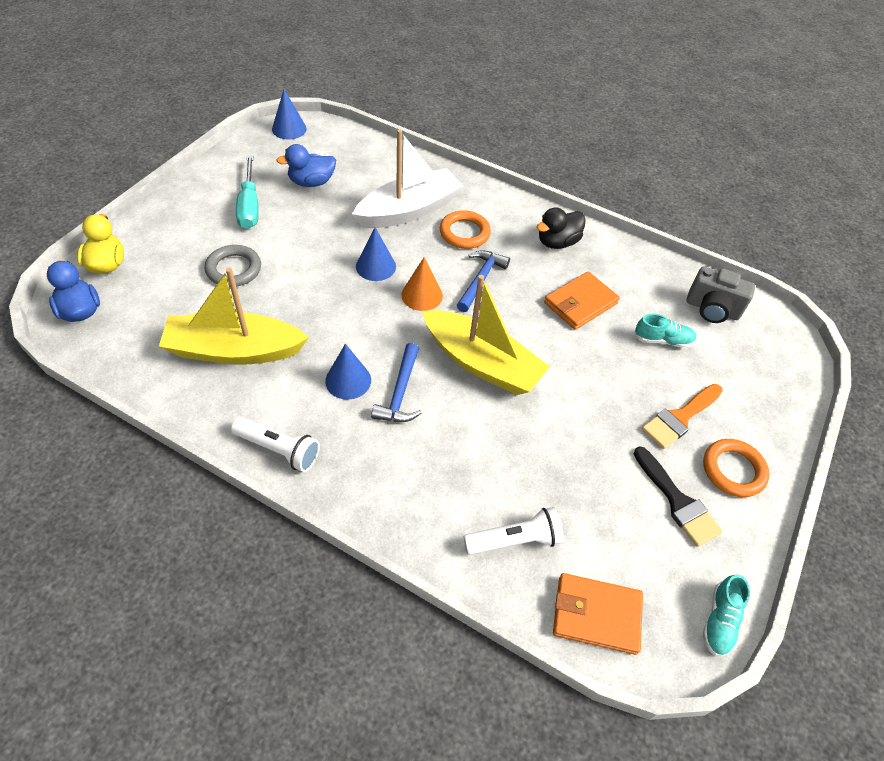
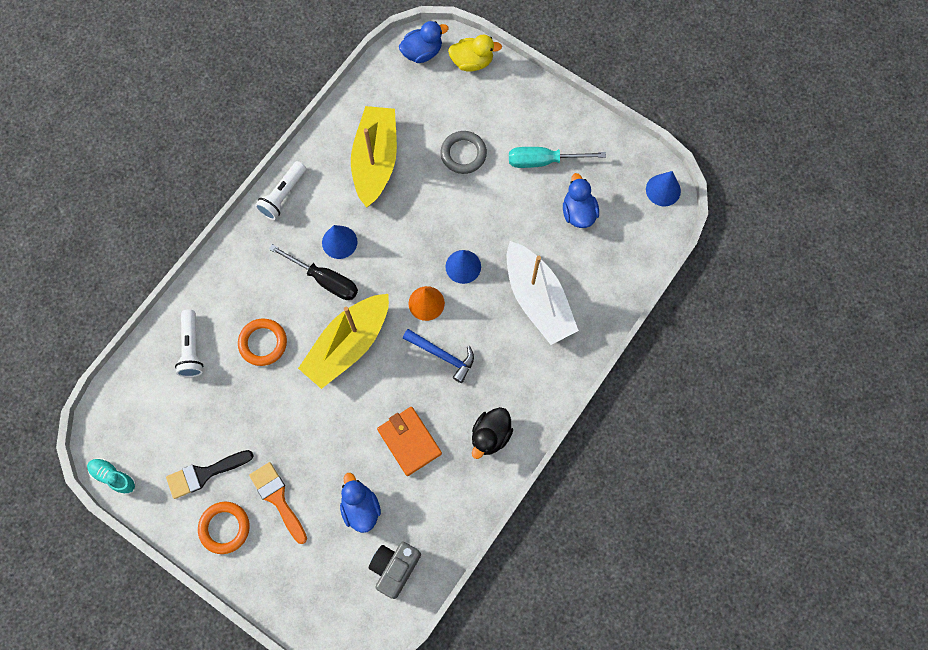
camera: 100 degrees right, 20 degrees up
(400, 392) = (325, 280): blue hammer -> black screwdriver
(464, 233) = (505, 348): orange ring -> orange ring (263, 343)
(557, 242) = (490, 435): black duck -> black duck turned 120 degrees counterclockwise
(596, 615) = (132, 393): orange wallet -> none
(662, 340) = (360, 507): turquoise shoe -> blue duck

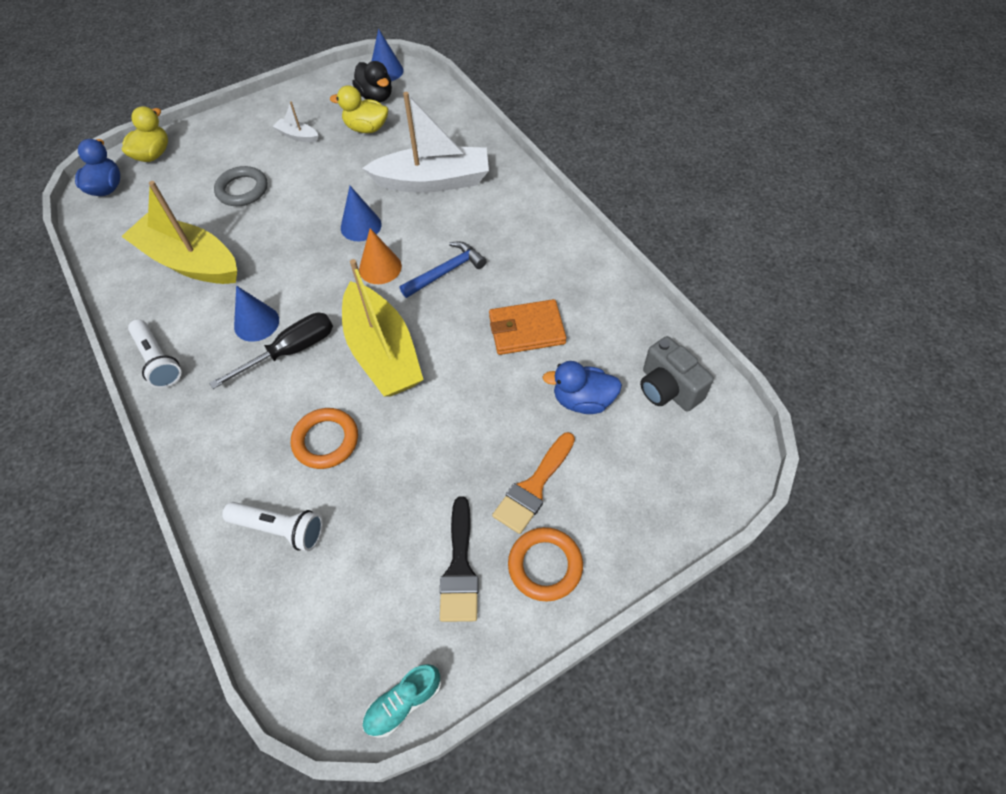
camera: 65 degrees left, 15 degrees down
(278, 499) = (533, 487): orange brush -> orange brush turned 45 degrees counterclockwise
(490, 435) = (554, 259): black duck -> black duck (376, 97)
(543, 161) = (298, 136): turquoise screwdriver -> white boat
(578, 212) = (366, 128): blue duck -> yellow duck

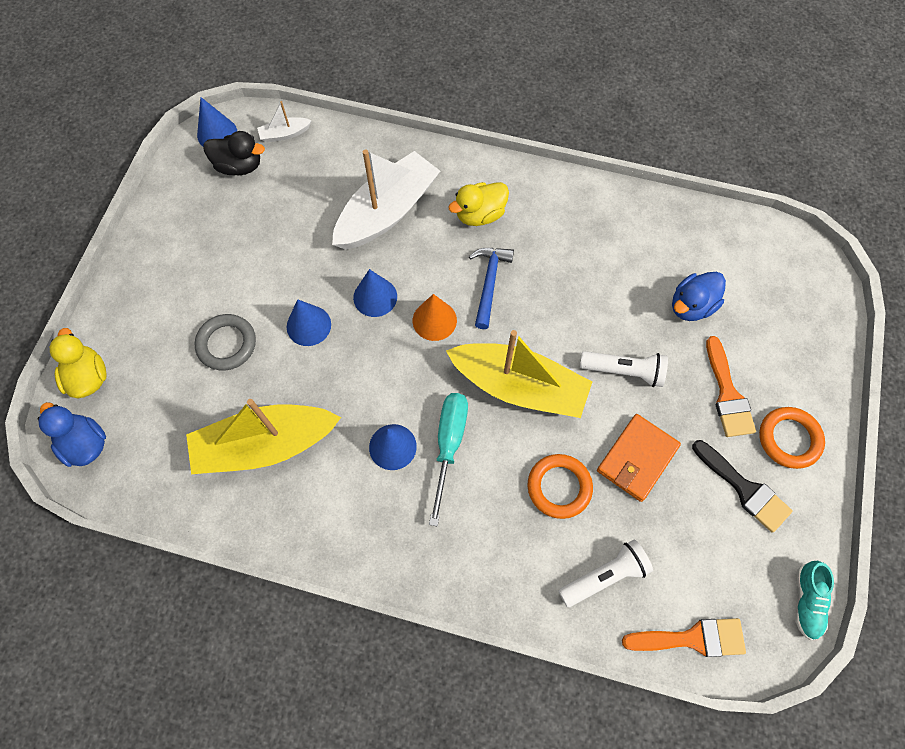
camera: 45 degrees left, 10 degrees up
(158, 361) = (351, 546): white flashlight -> white flashlight (624, 371)
(283, 635) = (692, 638): none -> orange brush
(290, 351) = (449, 445): black screwdriver -> turquoise screwdriver
(298, 136) = (213, 255): white boat -> white boat (285, 134)
(300, 213) = (308, 325): none -> blue cone
(366, 128) = (269, 203): yellow duck -> yellow duck (480, 215)
(526, 330) = (598, 283): orange wallet -> orange wallet (637, 458)
(668, 389) = (732, 252): grey camera -> none

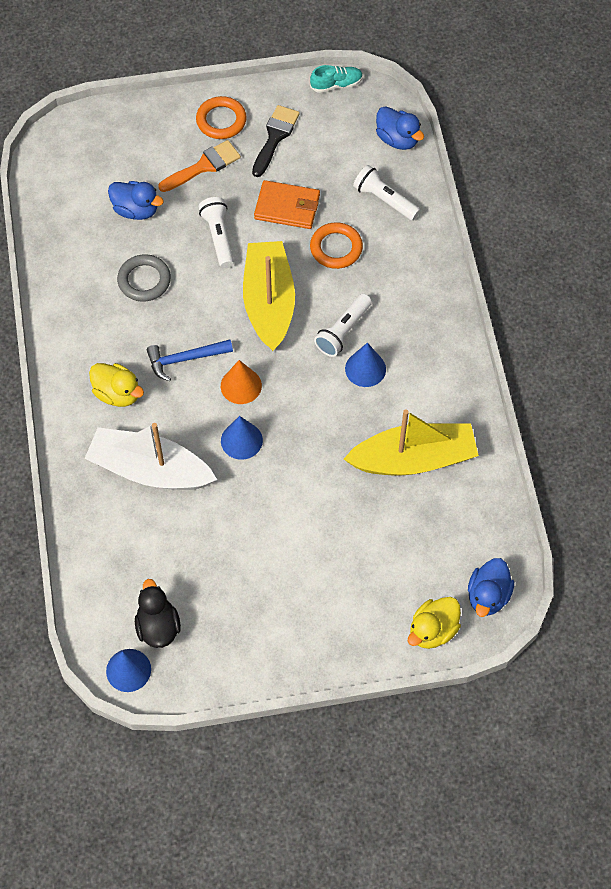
camera: 115 degrees left, 5 degrees down
(227, 344) = (345, 535): grey ring -> grey ring (144, 280)
(265, 445) = (413, 459): yellow boat -> yellow boat turned 60 degrees counterclockwise
(285, 134) = (101, 604): white boat -> none
(308, 325) = (294, 479): blue cone -> none
(449, 445) = (343, 331): turquoise screwdriver -> white flashlight
(692, 638) = (397, 139): orange brush -> blue duck

